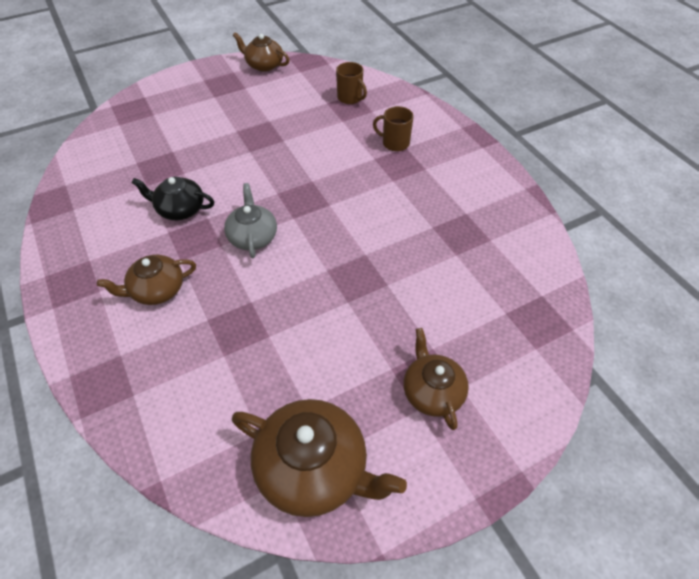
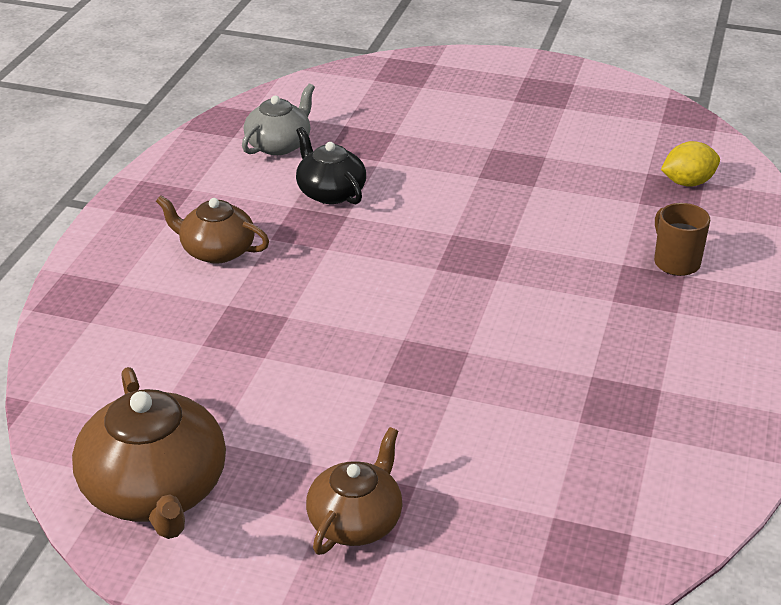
camera: 45 degrees right, 15 degrees down
(253, 237) = (369, 260): grey teapot -> grey teapot (279, 144)
(264, 65) = (622, 93): brown teapot -> none
(350, 98) = (687, 182): brown mug -> yellow lemon

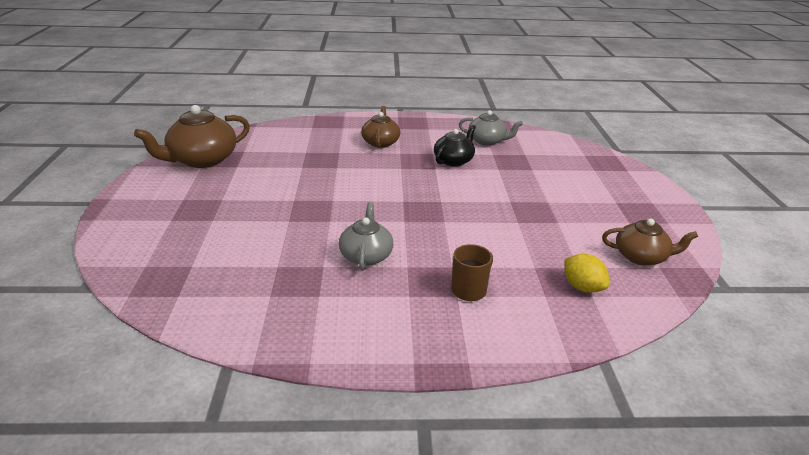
camera: 70 degrees right, 5 degrees down
(356, 521) = (185, 208): brown teapot -> brown teapot (641, 257)
(576, 331) = (366, 255): none -> grey teapot

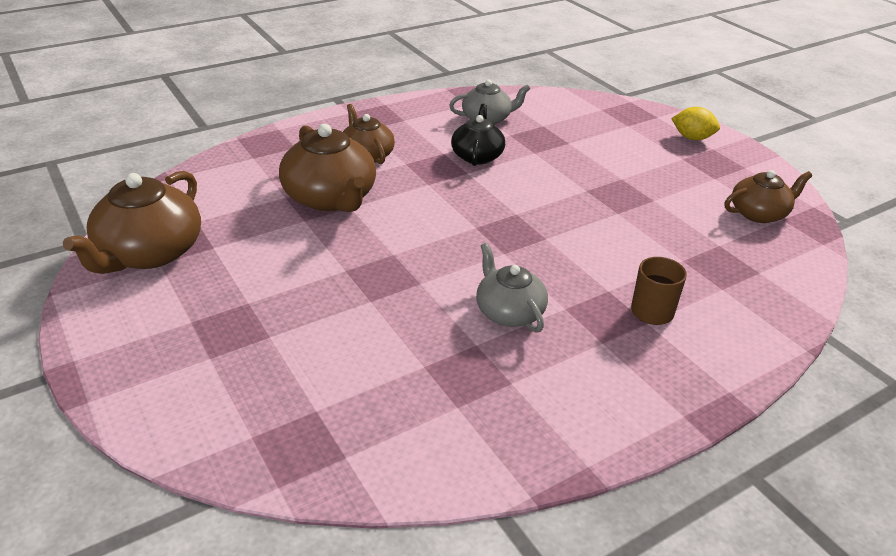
camera: 30 degrees left, 5 degrees up
(331, 159) = (330, 198): none -> brown teapot
(582, 287) = (744, 266): yellow lemon -> yellow lemon (692, 138)

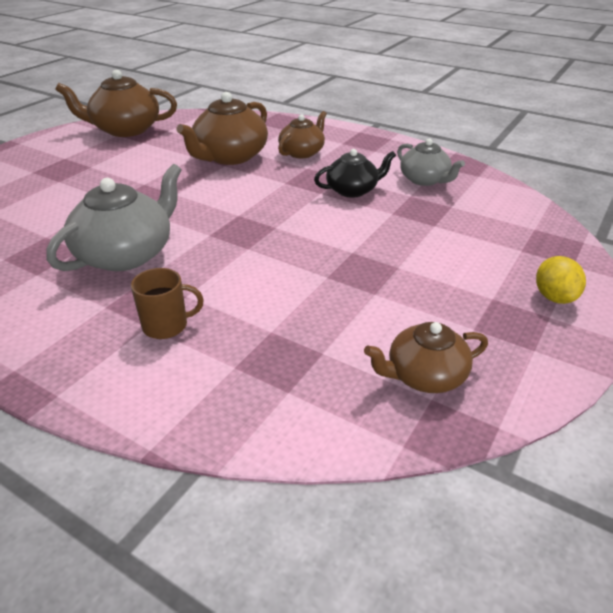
camera: 65 degrees right, 0 degrees up
(509, 312) = (126, 254): grey teapot -> grey teapot, size x1.61
(759, 213) = (424, 375): brown teapot -> brown teapot turned 120 degrees clockwise

